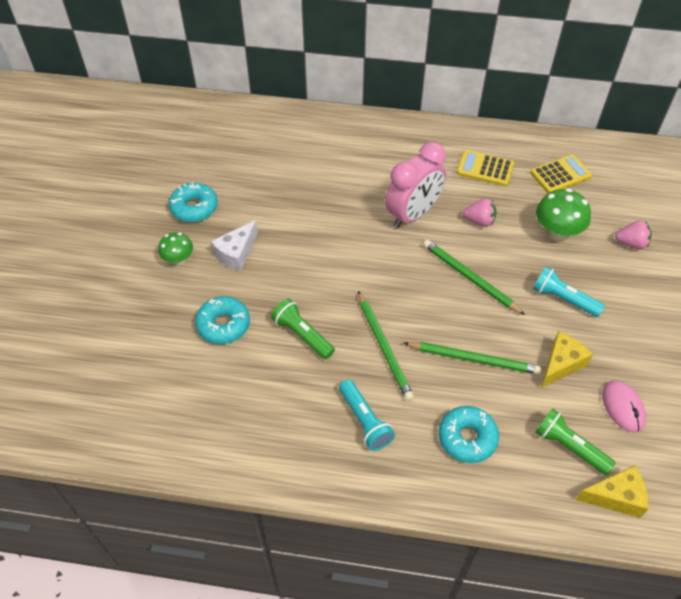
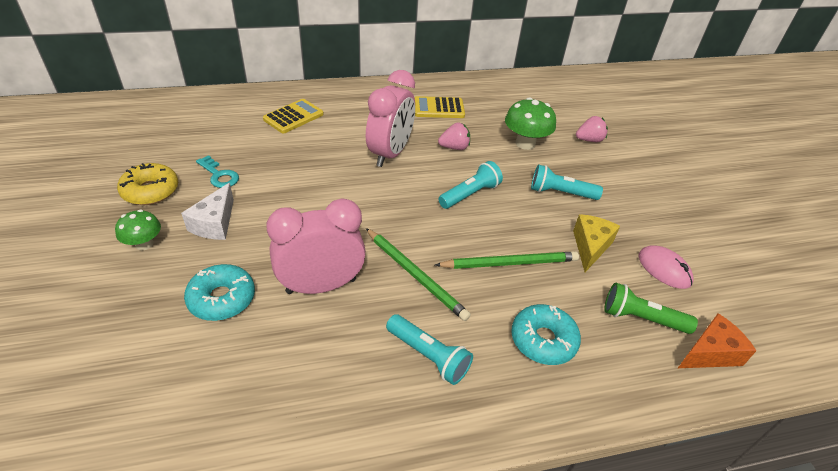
camera: 25 degrees left, 10 degrees down
(194, 208) = (150, 191): turquoise donut -> yellow donut
(253, 204) = (219, 175): none -> turquoise key
(302, 335) = (321, 286): green flashlight -> pink clock
(470, 278) = (470, 194): green pencil -> turquoise flashlight
(560, 175) = (504, 102): yellow calculator -> yellow calculator (293, 117)
(615, 497) = (710, 353): yellow cheese -> orange cheese

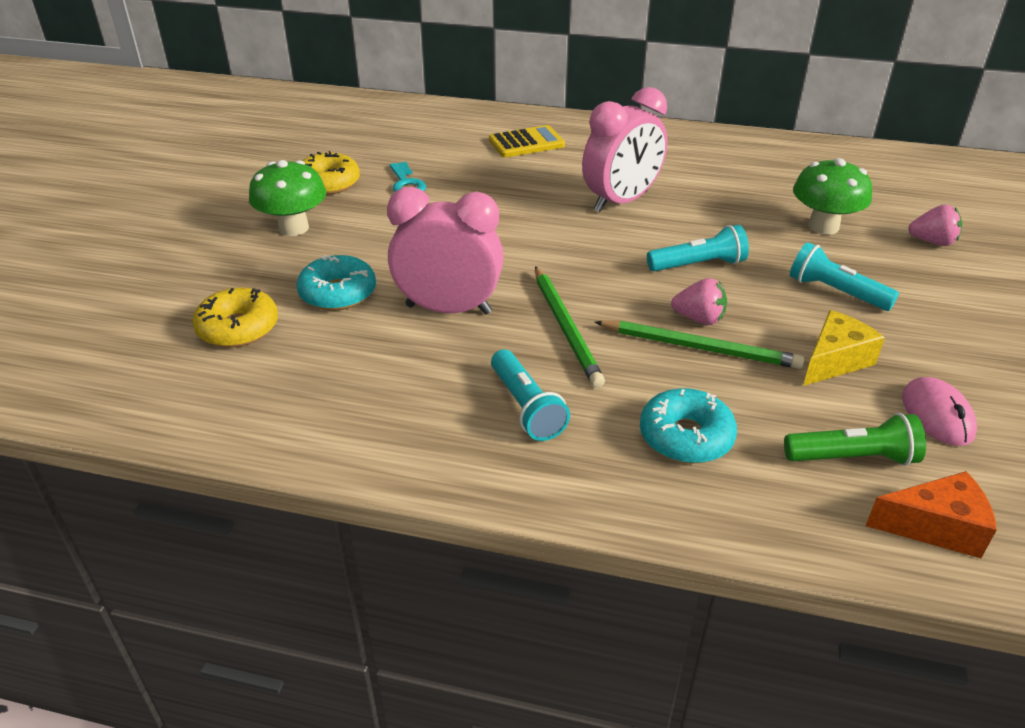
camera: 30 degrees right, 5 degrees down
(144, 244) = (293, 228): green mushroom -> green mushroom, size x1.59
(151, 364) = (238, 328): none -> yellow donut
(215, 223) = (373, 226): white cheese -> none
(438, 108) = (722, 166): yellow calculator -> none
(454, 147) = (713, 211): pink strawberry -> pink strawberry (699, 319)
(642, 318) = (852, 458): green flashlight -> green flashlight turned 135 degrees clockwise

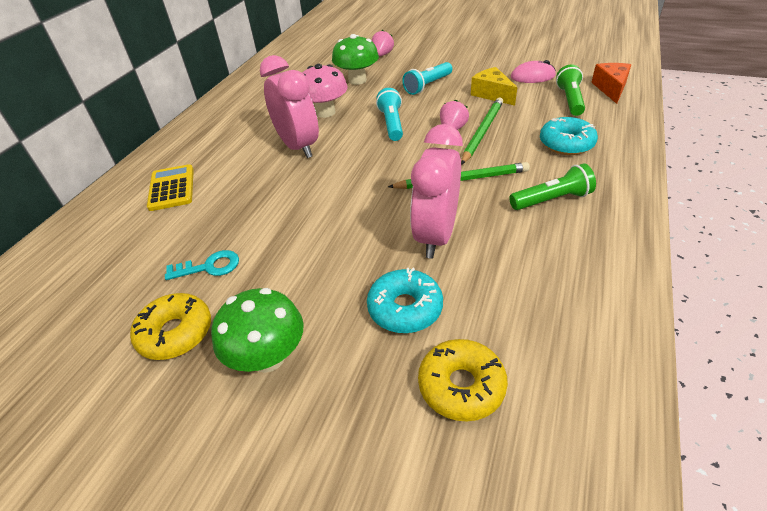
camera: 80 degrees left, 5 degrees up
(526, 407) = (551, 200): turquoise flashlight -> green flashlight
(713, 210) = (325, 112): none -> pink mushroom

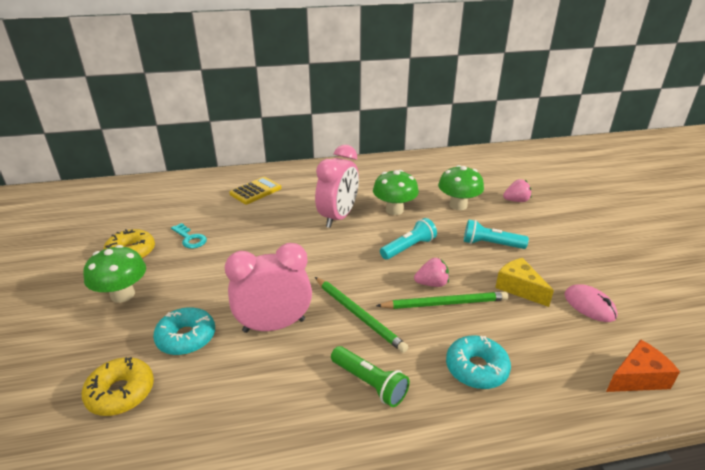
camera: 55 degrees right, 10 degrees down
(325, 112) = (394, 210): pink mushroom -> green mushroom
(492, 94) = (519, 288): yellow cheese -> yellow cheese turned 60 degrees counterclockwise
(570, 100) = (570, 348): green flashlight -> none

